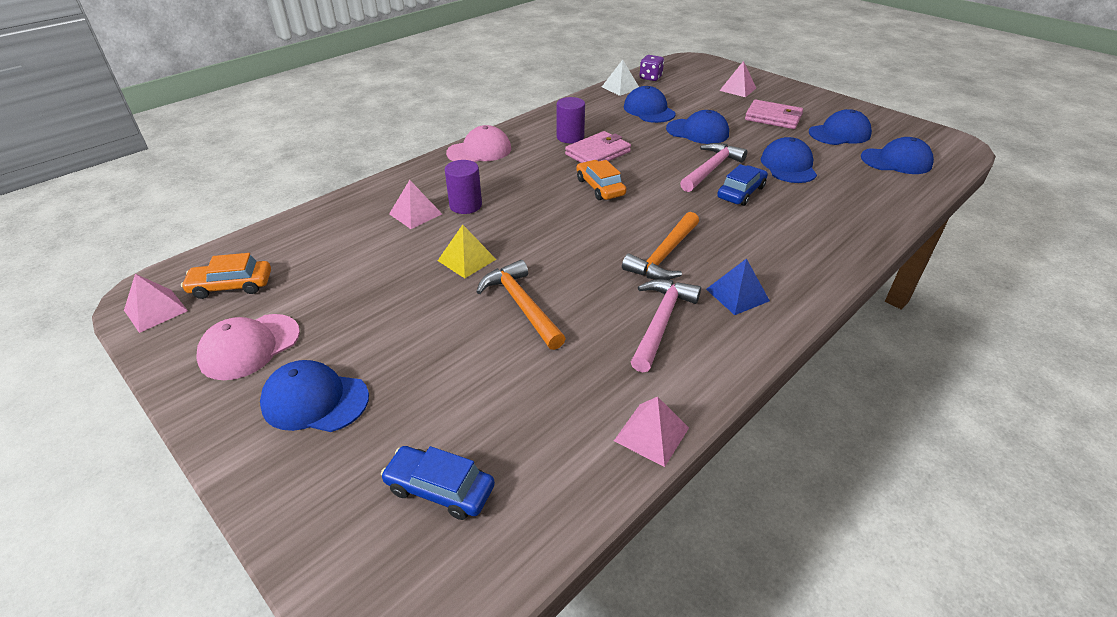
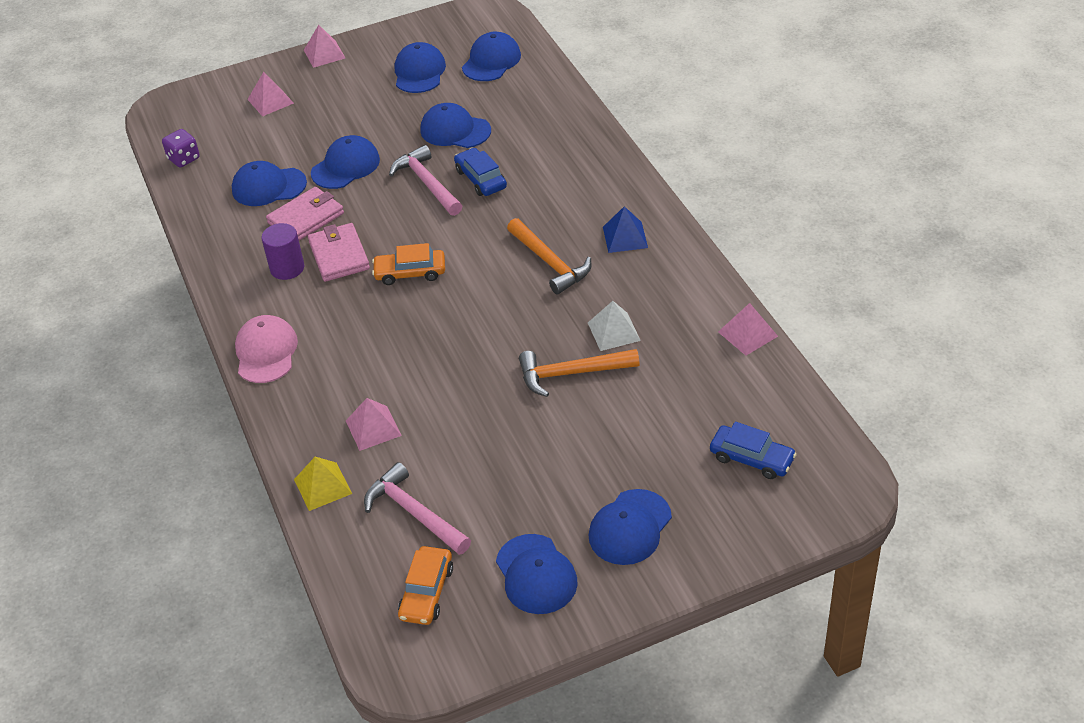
camera: 65 degrees left, 5 degrees up
(156, 310) = (438, 656): pink pyramid -> pink pyramid (324, 54)
(250, 346) = (536, 574): pink cap -> blue cap
(440, 489) = (751, 458): blue car -> blue car turned 105 degrees counterclockwise
(465, 205) = (381, 384): purple cylinder -> none
(466, 260) = (482, 399): yellow pyramid -> yellow pyramid (322, 486)
(620, 87) = (190, 192): white pyramid -> white pyramid (613, 331)
(660, 322) = (636, 293): pink hammer -> pink hammer (414, 513)
(773, 118) = (355, 102): pink wallet -> pink wallet (306, 218)

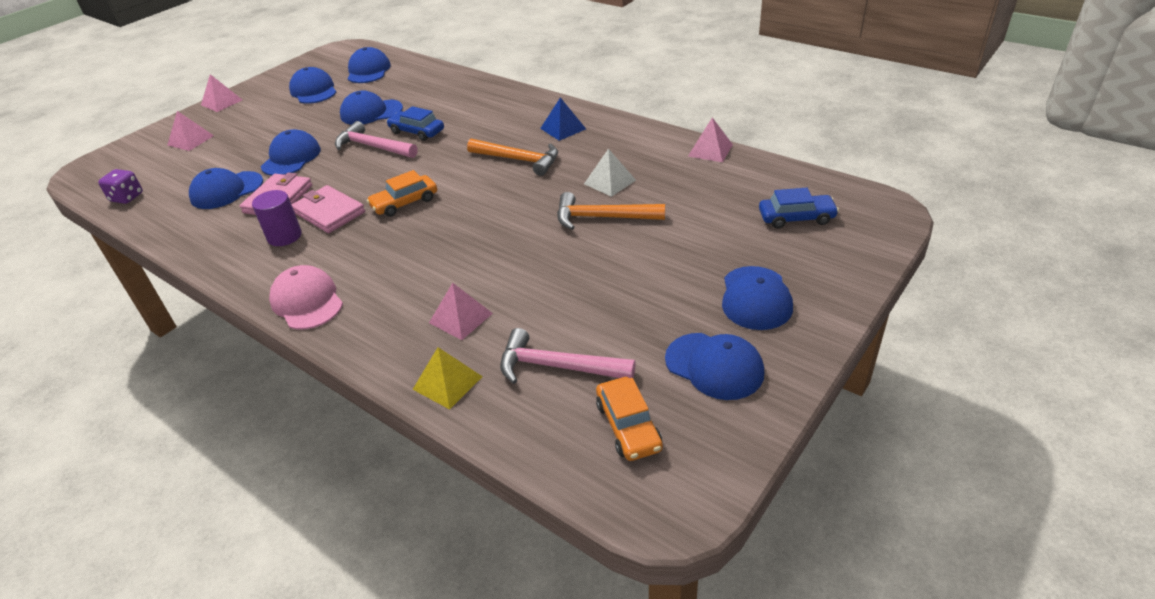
camera: 30 degrees left, 5 degrees down
(572, 373) = (603, 218): orange hammer -> orange hammer turned 45 degrees clockwise

